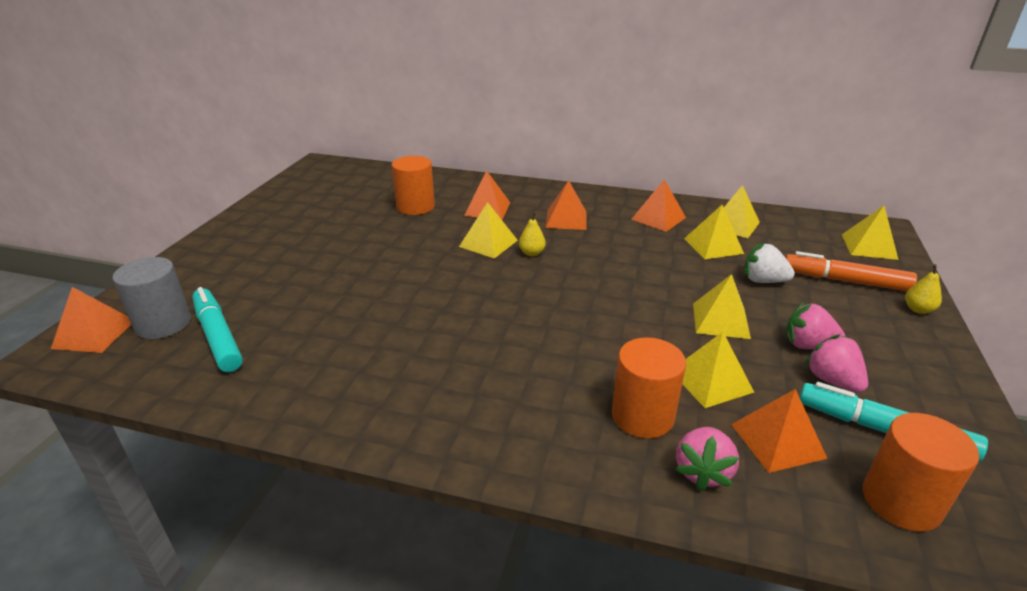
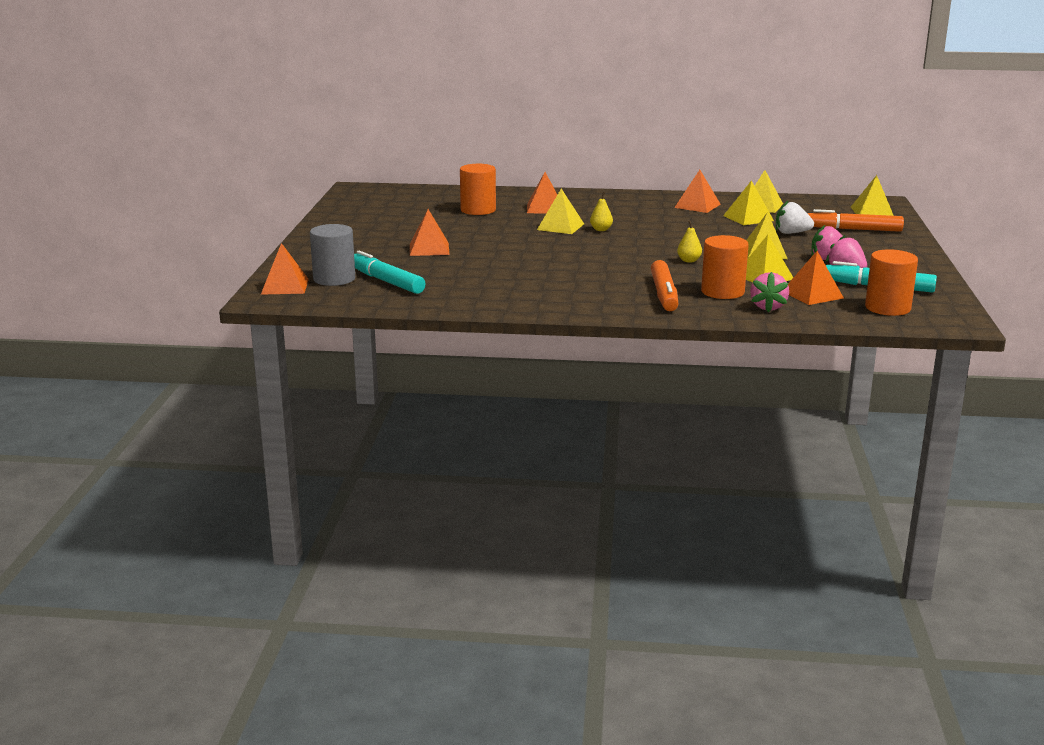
camera: 10 degrees left, 10 degrees down
(555, 412) = (663, 294): none -> orange marker
(566, 219) = (618, 210): orange pyramid -> orange pyramid (429, 249)
(918, 309) = (906, 239): yellow pear -> yellow pear (689, 261)

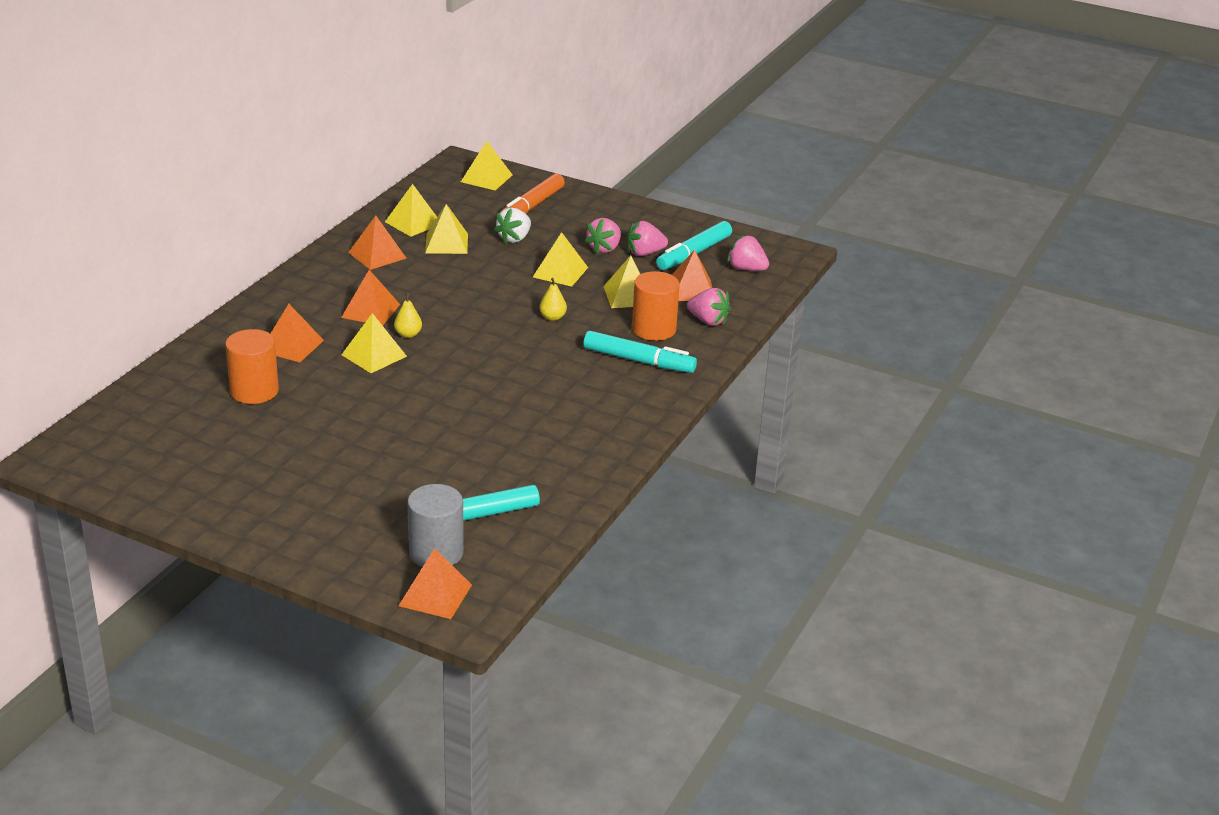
camera: 70 degrees left, 10 degrees up
(429, 249) = (379, 461): orange pyramid -> orange pyramid (371, 311)
(663, 294) = (639, 361): orange marker -> turquoise marker
(887, 308) = (746, 269): orange cylinder -> pink strawberry

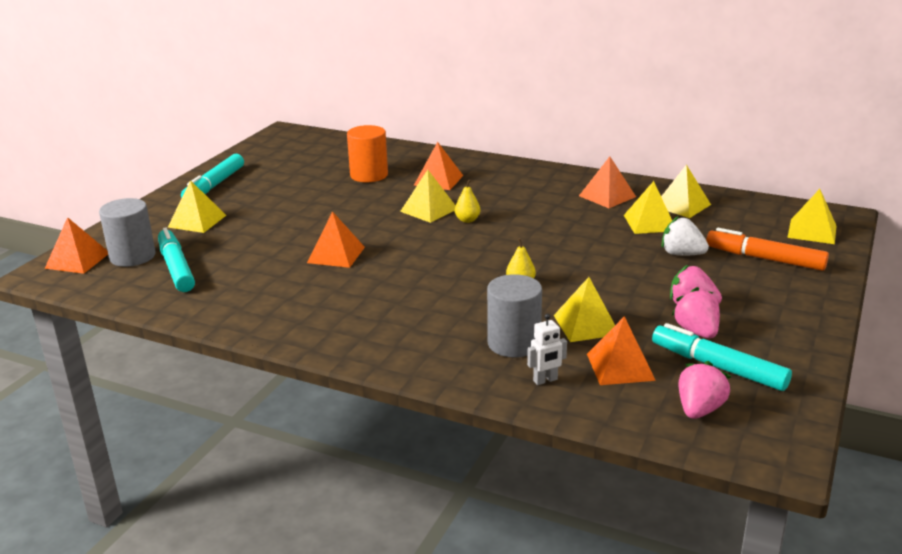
camera: 90 degrees right, 5 degrees down
(371, 311) = (504, 202): orange pyramid -> orange pyramid (336, 255)
(560, 272) = (621, 282): yellow pyramid -> yellow pyramid (197, 221)
(639, 361) = (441, 336): turquoise marker -> turquoise marker (214, 185)
(654, 329) = (514, 343): orange cylinder -> grey cylinder
(708, 321) = (545, 380): pink strawberry -> white robot

